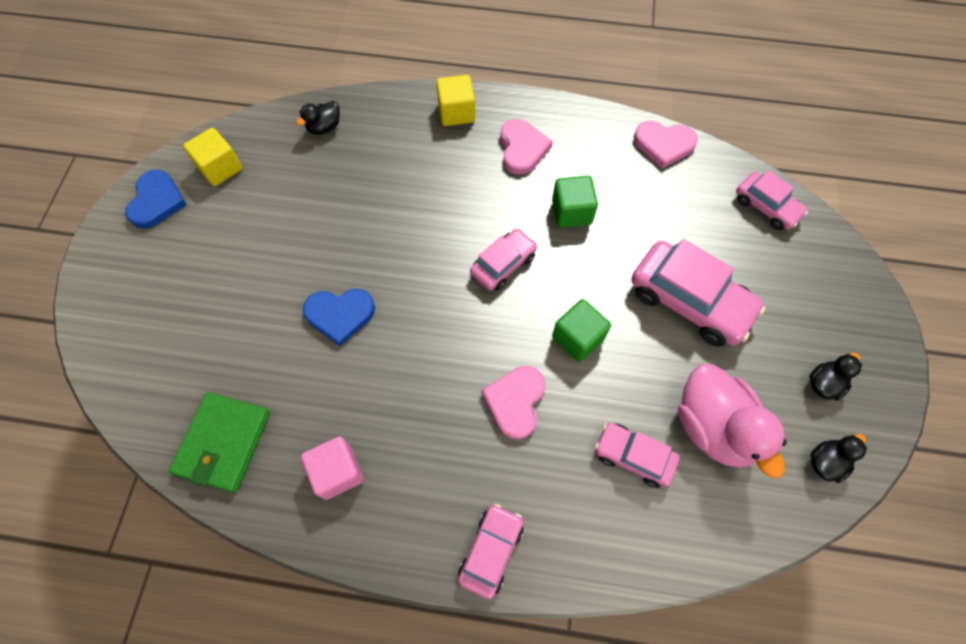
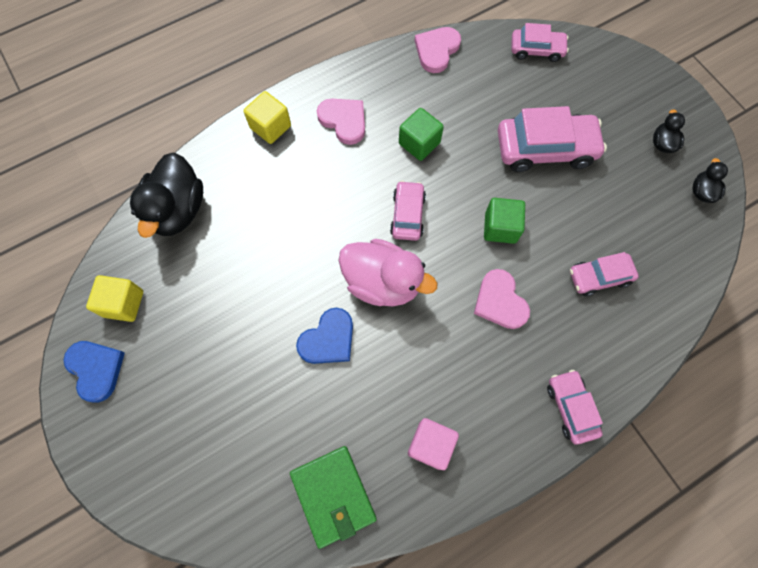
camera: 40 degrees left, 5 degrees up
(324, 127) = (178, 210): black duck -> black duck, size x2.06
(663, 144) = (436, 50): pink heart -> pink heart turned 150 degrees clockwise
(713, 427) = (627, 220): pink duck -> pink duck (382, 282)

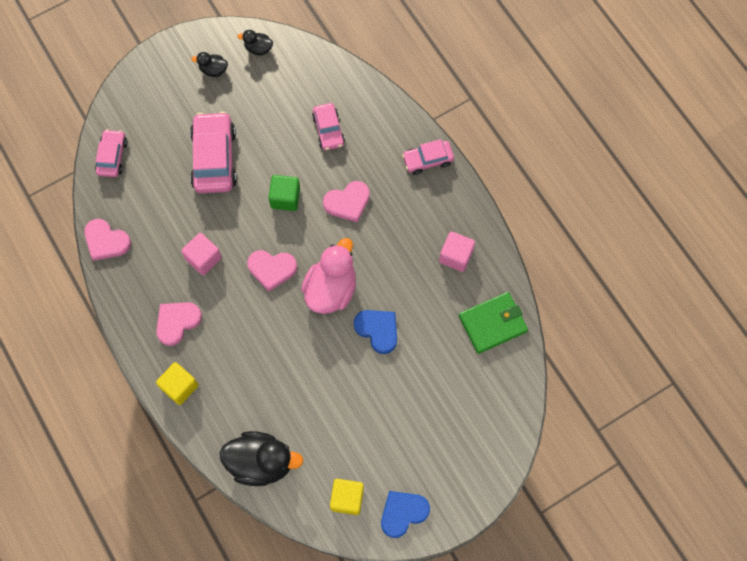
camera: 90 degrees left, 0 degrees up
(407, 215) = (272, 269): pink car -> pink heart
(419, 143) = (203, 258): green cube -> pink cube

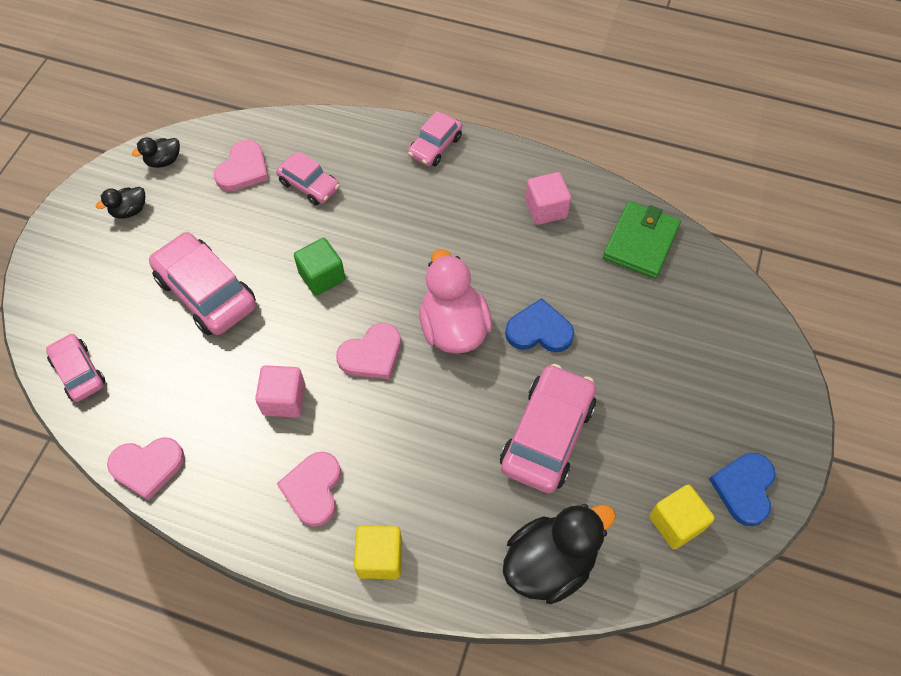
camera: 40 degrees left, 10 degrees down
(324, 394) = (547, 435): none -> pink car
(347, 202) = (392, 236): pink heart -> pink heart (243, 169)

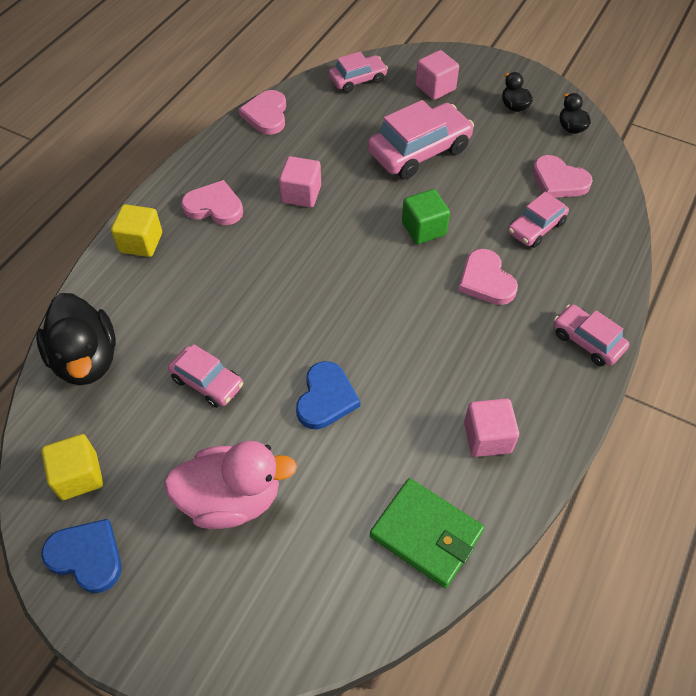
camera: 100 degrees right, 5 degrees down
(95, 288) = (435, 88): none -> pink cube
(371, 354) = (331, 256): pink heart -> pink heart (486, 280)
(453, 327) = (346, 323): pink duck -> pink duck (232, 499)
(547, 435) = (207, 382): pink car -> pink car, size x0.59

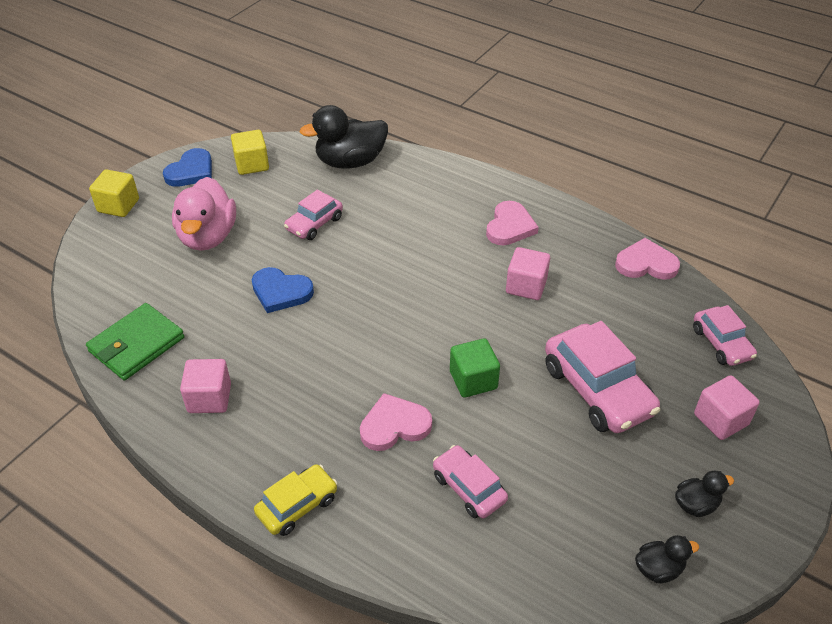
camera: 95 degrees right, 10 degrees down
(141, 242) = (467, 184): yellow cube -> yellow cube (118, 206)
(559, 181) = (550, 530): pink heart -> none
(587, 341) = (297, 506): pink car -> yellow car

